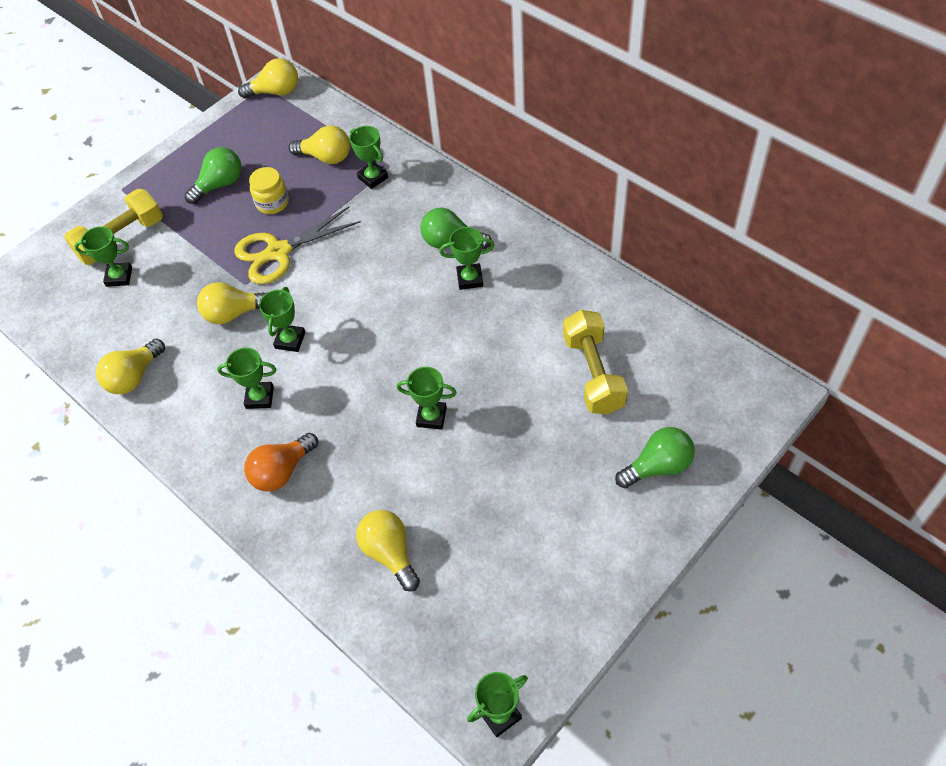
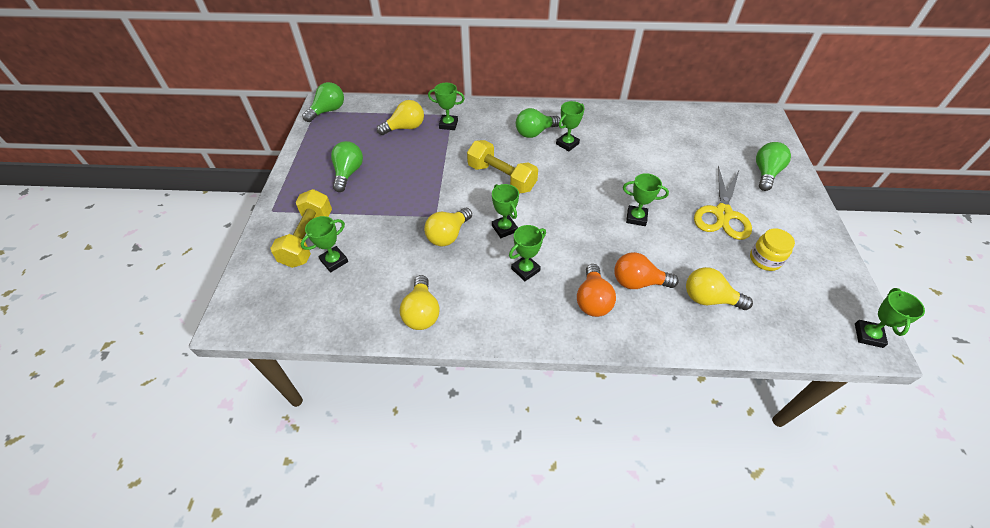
camera: 45 degrees left, 5 degrees down
(272, 203) = (399, 165): yellow jar -> yellow jar (765, 259)
(275, 92) = (328, 111): yellow light bulb -> green light bulb
(278, 252) = (436, 188): yellow scissors -> yellow scissors (722, 214)
(344, 485) = (638, 282): none -> orange light bulb
(431, 417) = (636, 218): green trophy -> green trophy turned 45 degrees clockwise
(593, 373) = (683, 152): yellow dumbbell -> yellow dumbbell (501, 177)

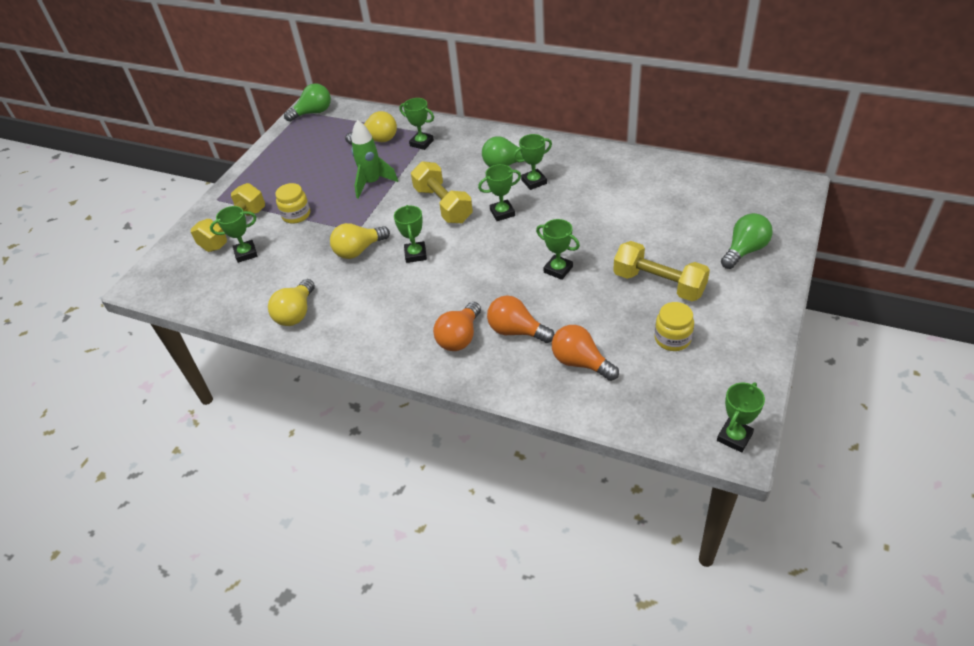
camera: 25 degrees right, 5 degrees down
(348, 173) = (300, 176): green light bulb -> none
(366, 212) = (296, 215): none -> yellow jar
(424, 168) = (372, 183): none -> green rocket
(525, 270) = (412, 296): green trophy -> green trophy (502, 213)
(709, 299) = (580, 362): yellow light bulb -> orange light bulb
(722, 214) = (659, 284): yellow scissors -> yellow dumbbell

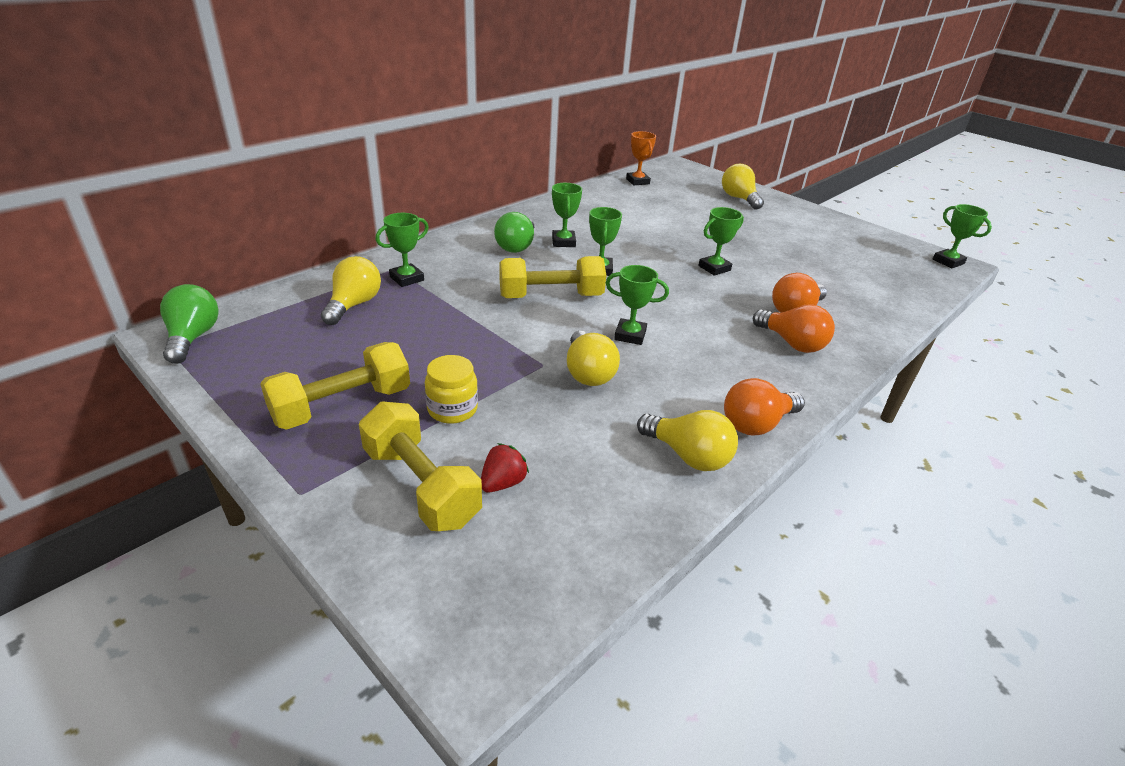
camera: 75 degrees left, 10 degrees down
(246, 253) = (503, 483): green trophy -> red strawberry
(372, 183) = (449, 330): green rocket -> none
(580, 362) = (850, 293): orange light bulb -> orange light bulb (756, 424)
(659, 284) = (761, 236): yellow dumbbell -> yellow dumbbell (342, 405)
(672, 339) = (832, 250): yellow jar -> none
(711, 178) = (637, 181): none -> orange trophy
(744, 250) = (739, 198): green light bulb -> yellow light bulb

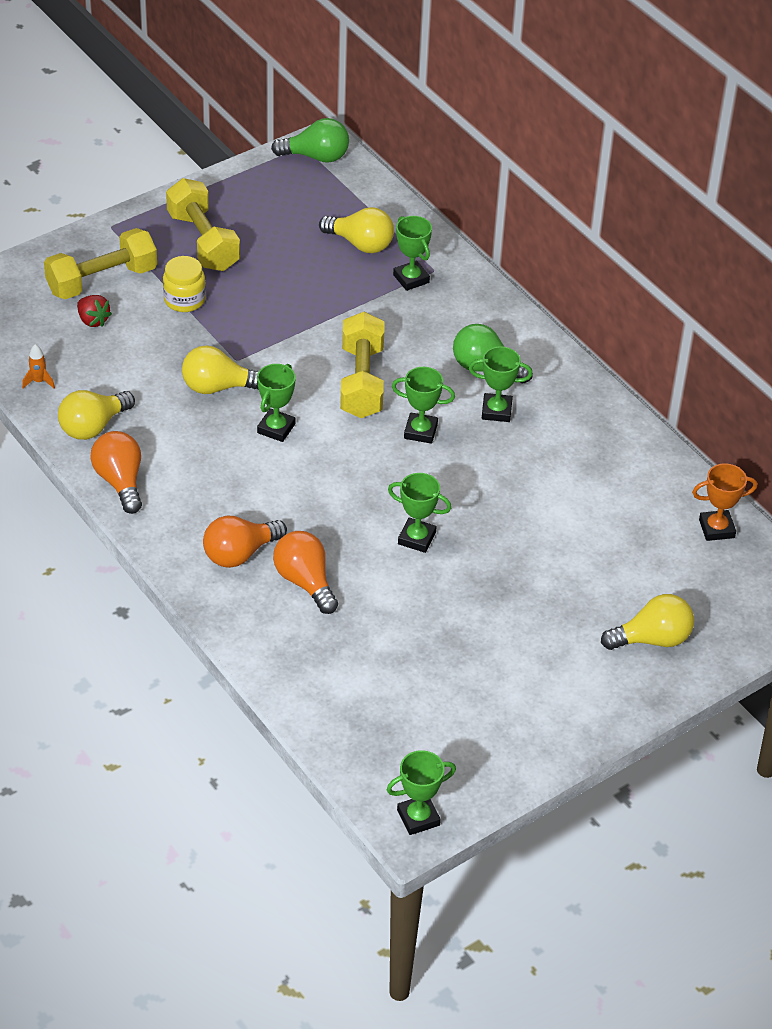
camera: 100 degrees right, 10 degrees up
(634, 518) = (39, 381): none -> orange rocket
(714, 268) = (416, 538): green trophy -> green trophy turned 45 degrees counterclockwise

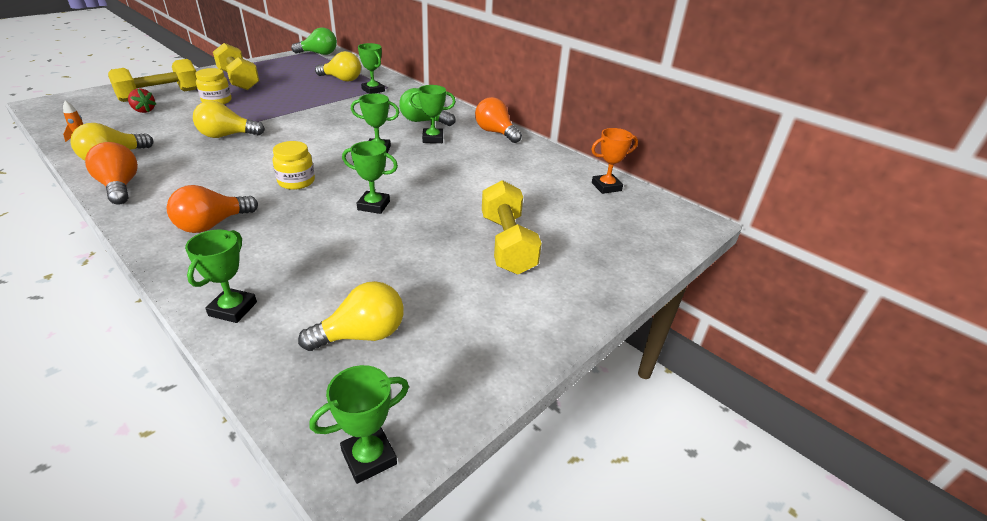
camera: 10 degrees left, 10 degrees down
(276, 428) = (266, 153): green trophy -> green trophy (233, 309)
(305, 582) = (269, 239): orange light bulb -> orange light bulb (495, 132)
(321, 488) = (296, 182): none -> yellow jar
(362, 381) = (336, 130): yellow dumbbell -> yellow dumbbell (507, 244)
(652, 639) = (584, 256): yellow light bulb -> yellow light bulb (362, 335)

